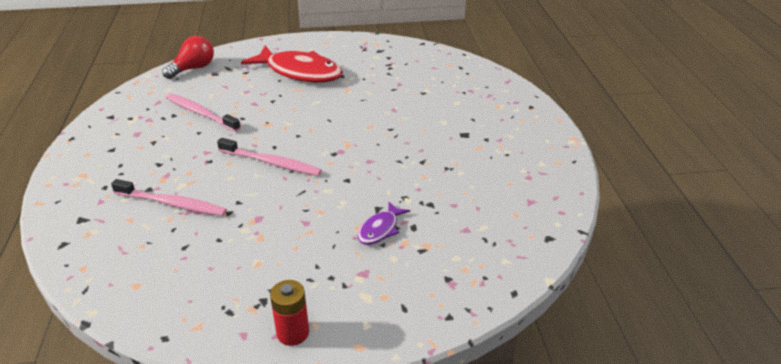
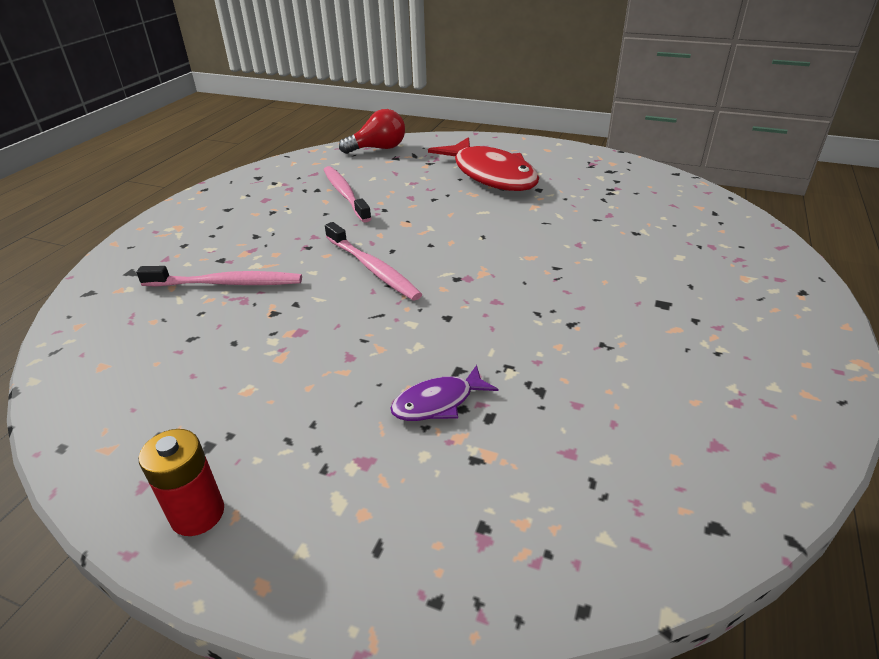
camera: 30 degrees right, 0 degrees up
(173, 204) = (227, 283): pink toothbrush -> pink toothbrush turned 45 degrees counterclockwise

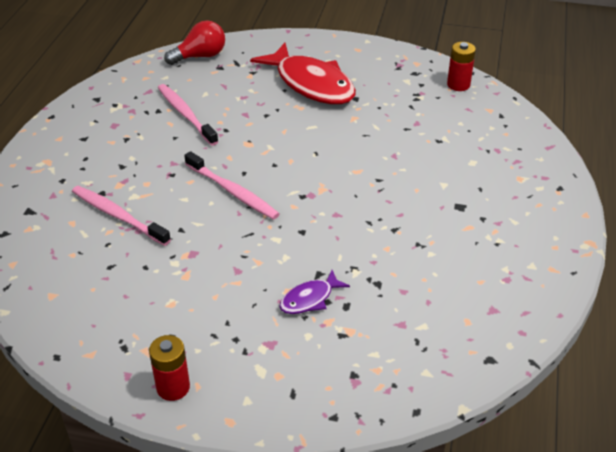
camera: 10 degrees left, 5 degrees up
(227, 283) = (117, 215): pink toothbrush -> pink toothbrush turned 135 degrees counterclockwise
(661, 183) = (458, 85): none -> red battery

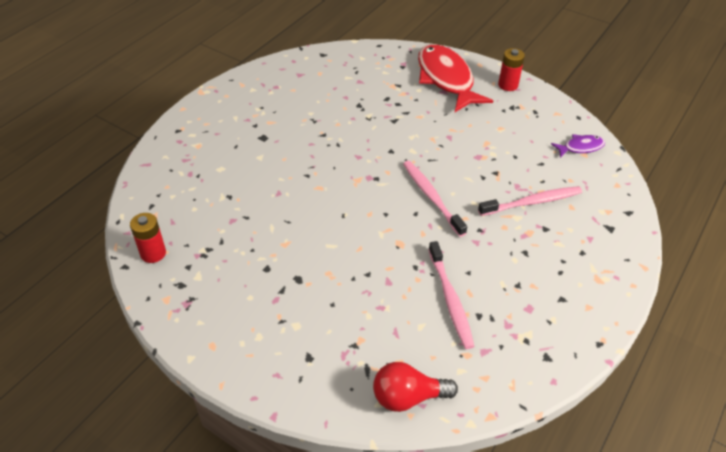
camera: 160 degrees left, 5 degrees up
(117, 215) = (533, 202): pink toothbrush -> pink toothbrush turned 75 degrees counterclockwise
(310, 299) = (408, 107): purple fish -> purple fish (580, 147)
(311, 84) = (299, 303): red fish -> red fish (446, 79)

